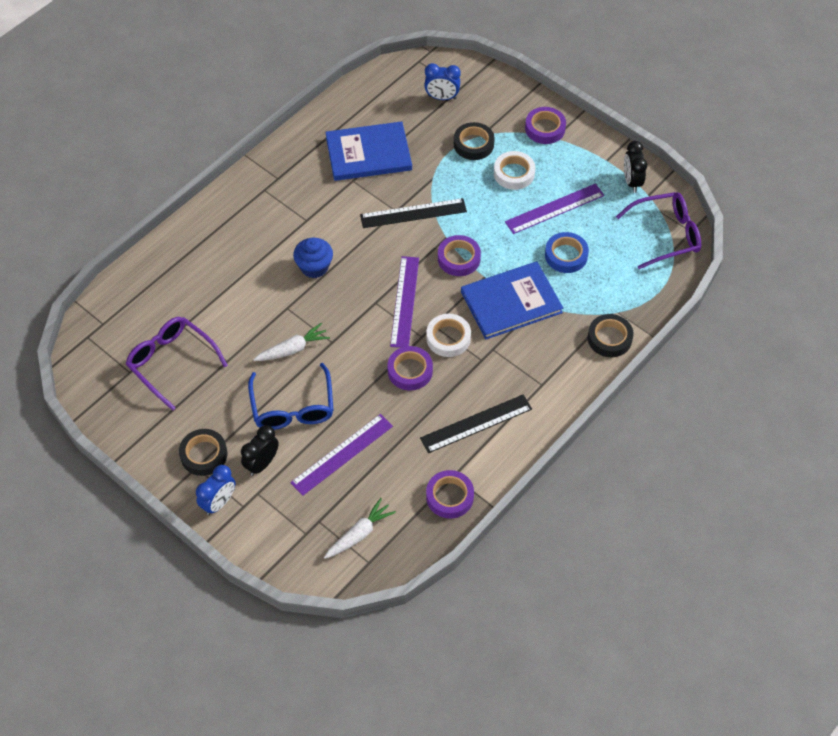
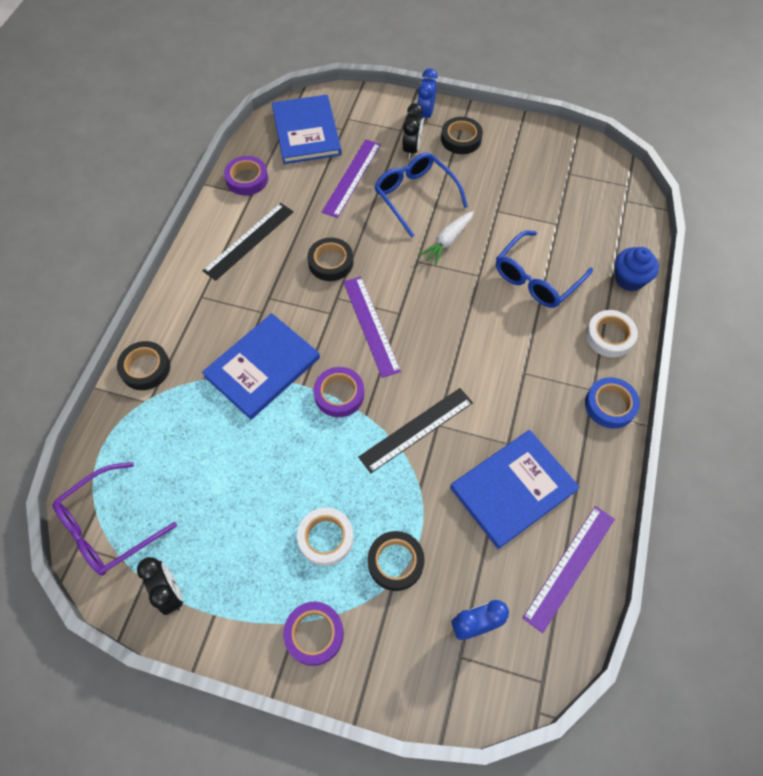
camera: 155 degrees right, 5 degrees up
(171, 362) = (541, 192): purple glasses -> none
(240, 286) = (536, 278): none -> blue glasses
(314, 267) = (480, 325): blue cupcake -> blue cupcake (629, 279)
(359, 533) = (306, 132): white carrot -> blue book
(410, 371) = (330, 262): purple tape -> black tape
(448, 338) = (310, 306): white tape -> white tape (609, 336)
(554, 209) = (256, 506): purple ruler -> purple ruler (569, 567)
(566, 255) = (222, 447): blue tape -> blue tape (610, 405)

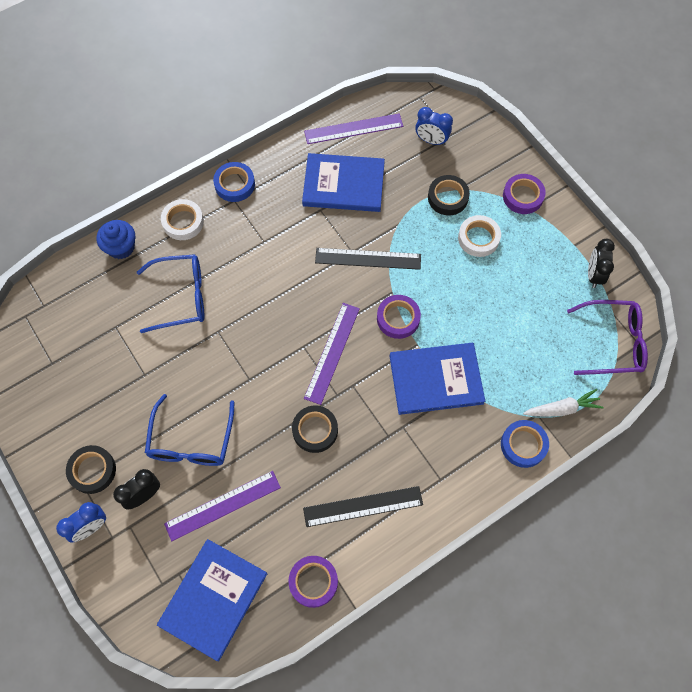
camera: 140 degrees left, 5 degrees up
(145, 368) = (523, 445): black tape -> blue tape
(447, 241) = (210, 377): white carrot -> white carrot (562, 408)

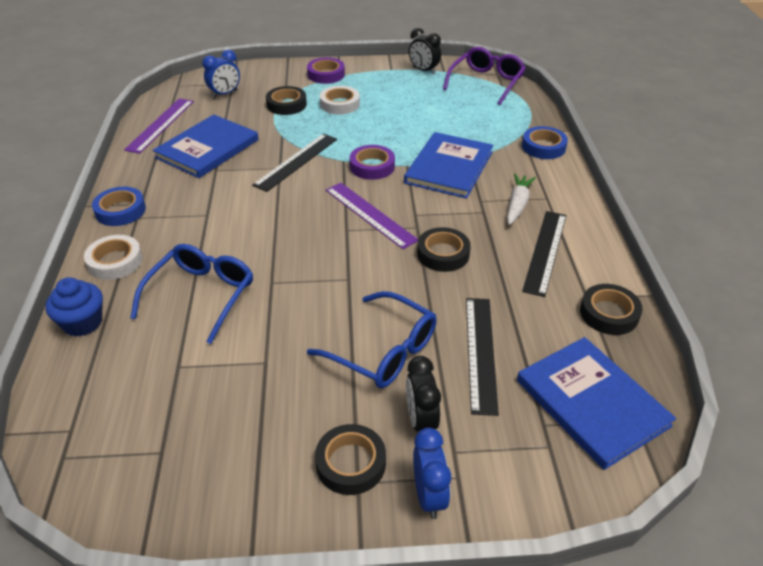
camera: 60 degrees left, 25 degrees down
(223, 505) = (480, 352): purple ruler -> black ruler
(313, 582) = (609, 313): purple tape -> black tape
(562, 408) = (524, 120): white carrot -> white carrot (517, 204)

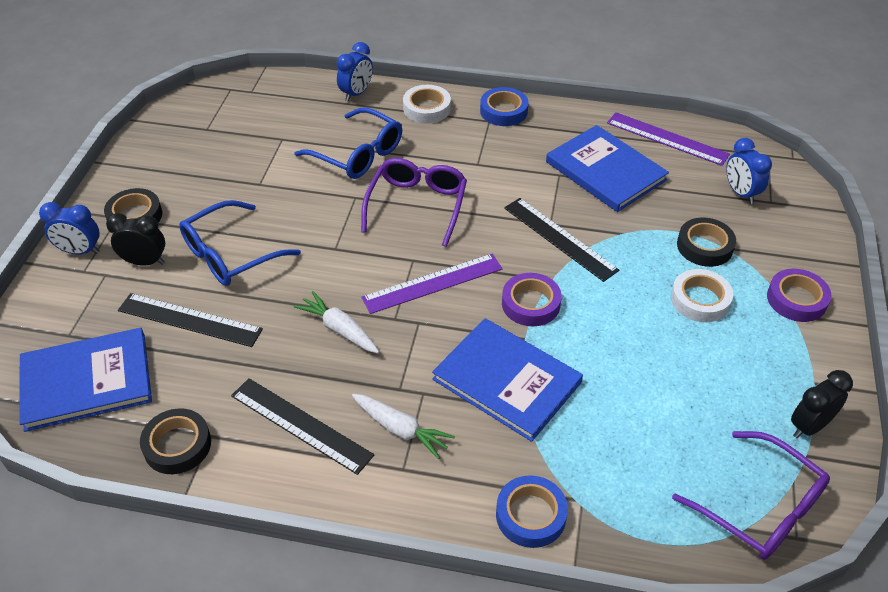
camera: 105 degrees right, 5 degrees up
(83, 323) = (356, 93): blue cupcake -> blue clock
(274, 240) = (417, 205): none -> purple glasses
(443, 254) = (339, 329): black tape -> white carrot

